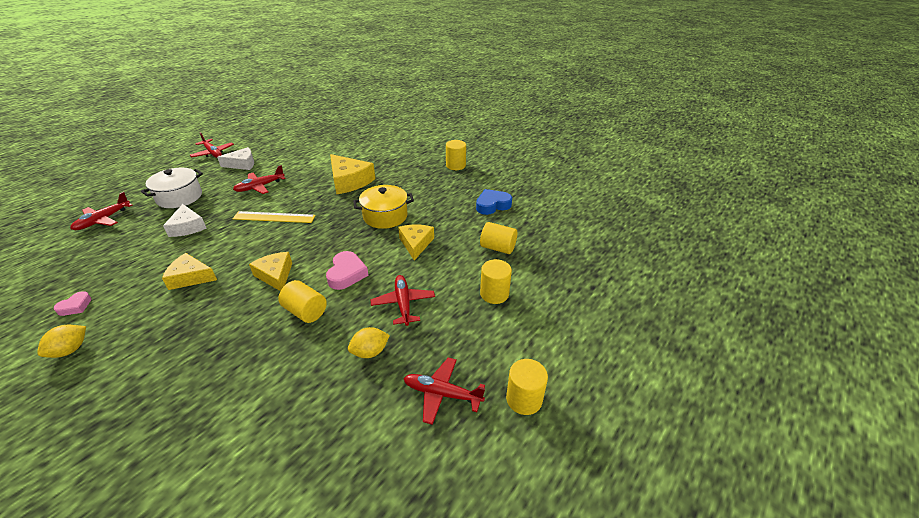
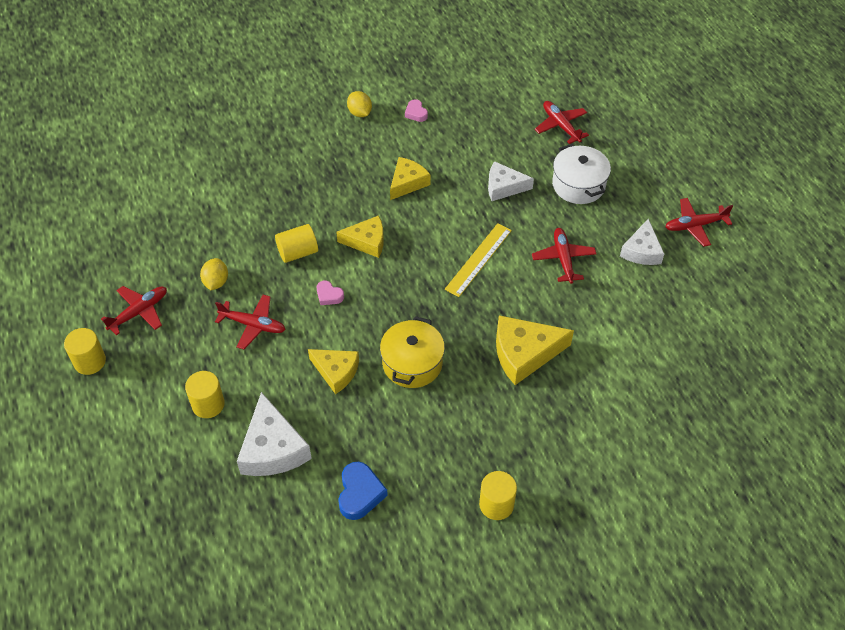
camera: 120 degrees right, 15 degrees up
(346, 274) = (329, 295): pink heart -> pink heart, size x0.59
(498, 248) = (272, 448): yellow cylinder -> white cheese

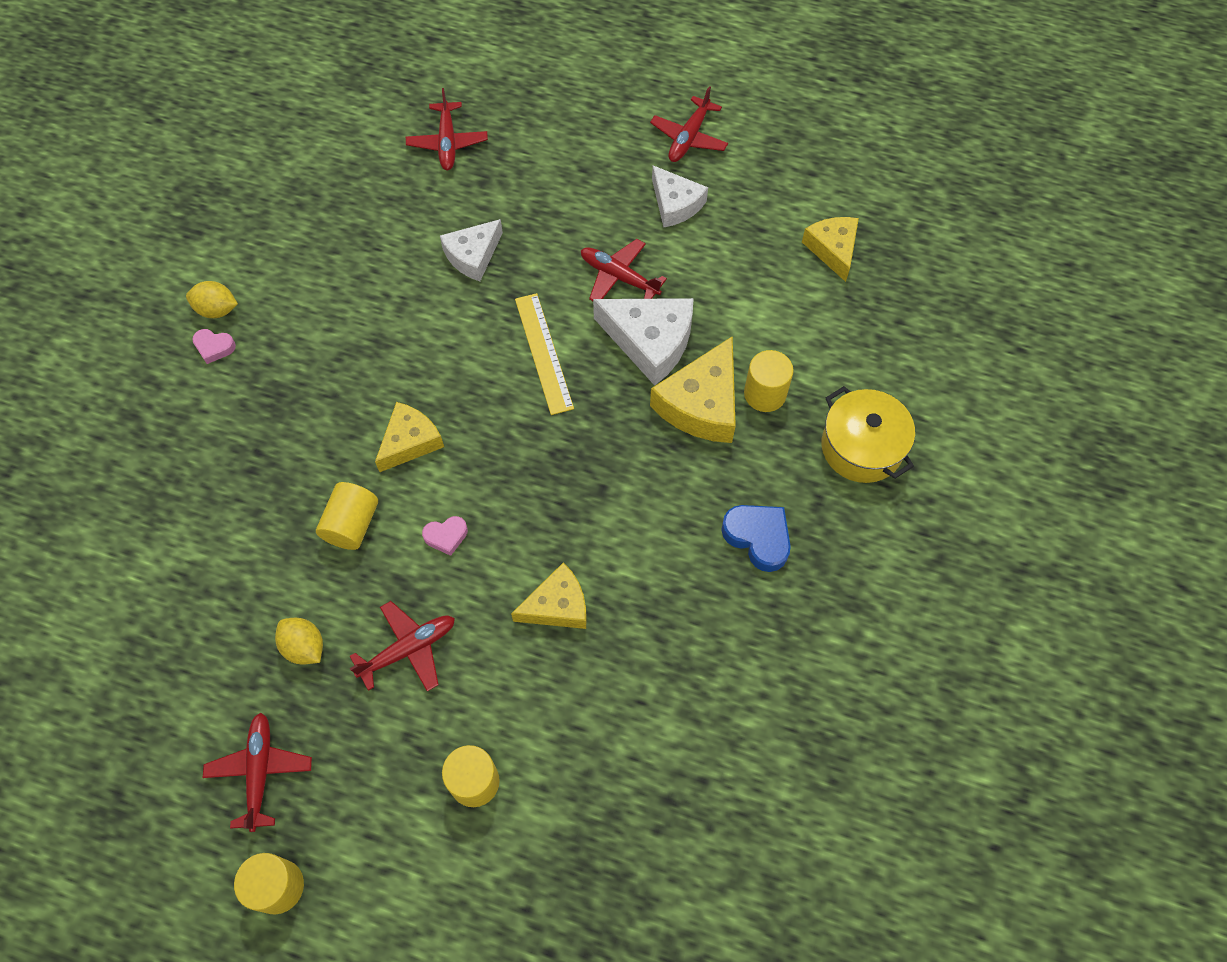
camera: 50 degrees left, 10 degrees up
(272, 448) = (599, 750): white cheese -> white cheese (650, 342)
(360, 493) = (735, 697): blue heart -> blue heart (758, 538)
(407, 183) = (370, 340): yellow cheese -> yellow cheese (833, 249)
(412, 363) = (617, 519): yellow pot -> yellow pot (861, 447)
(416, 113) = (281, 256): pink heart -> pink heart (214, 347)
(496, 504) = (857, 571): yellow cylinder -> yellow cylinder (765, 394)
(561, 126) = (447, 143): red plane -> red plane turned 105 degrees counterclockwise
(578, 185) = (540, 189): white pot -> none

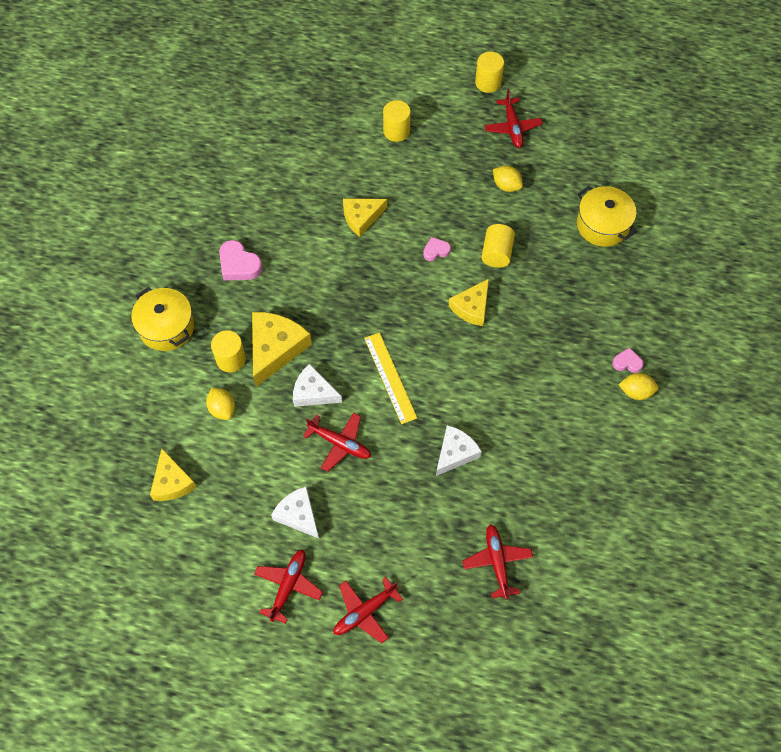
camera: 175 degrees right, 0 degrees up
(170, 560) = (602, 225): none -> yellow pot
(408, 649) = (445, 189): red plane -> red plane (364, 612)
(650, 342) = (313, 392): white cheese -> white cheese, size x0.66
(758, 538) = (239, 265): blue heart -> pink heart
(773, 330) = (222, 409): none -> yellow lemon

